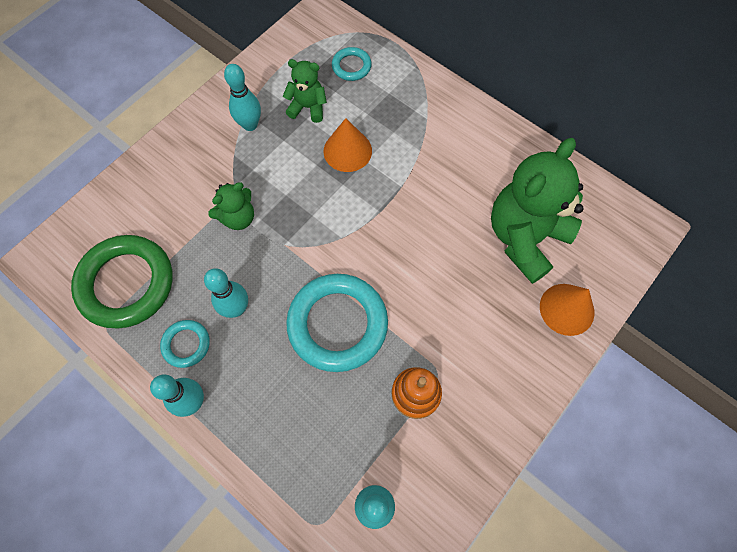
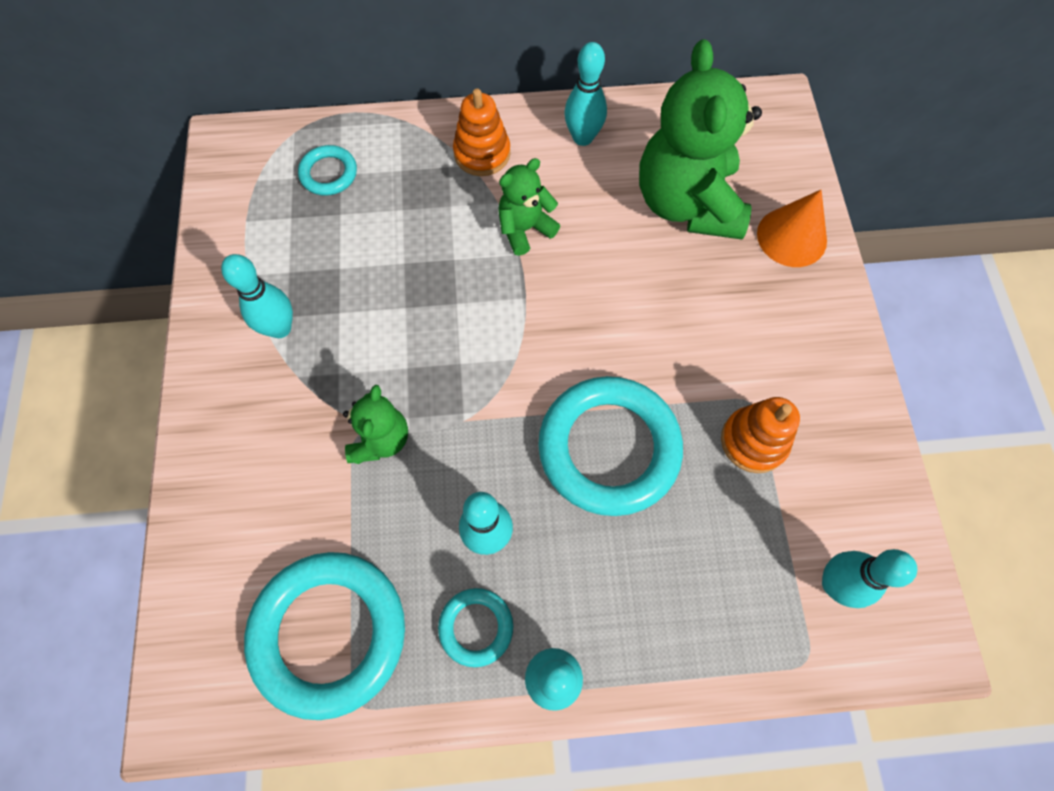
camera: 45 degrees left, 0 degrees up
(126, 284) = (329, 633): green ring -> turquoise ring
(308, 107) = (327, 255): green teddy bear -> green teddy bear (525, 229)
(347, 151) = (423, 265): orange cone -> none
(440, 117) = (482, 153): none -> orange stacking toy
(505, 153) = (582, 137): none -> turquoise bowling pin

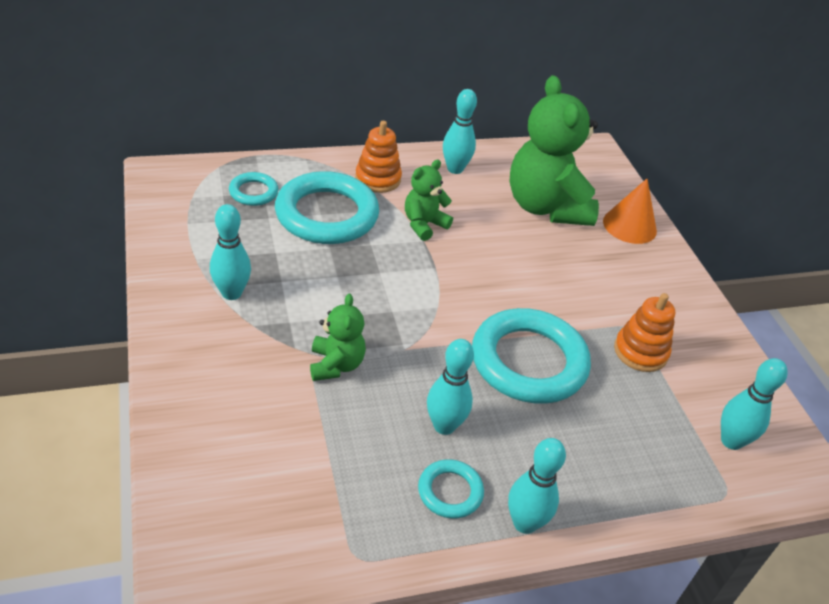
camera: 15 degrees left, 25 degrees down
(329, 633) = (320, 506): turquoise ring -> turquoise ring (326, 214)

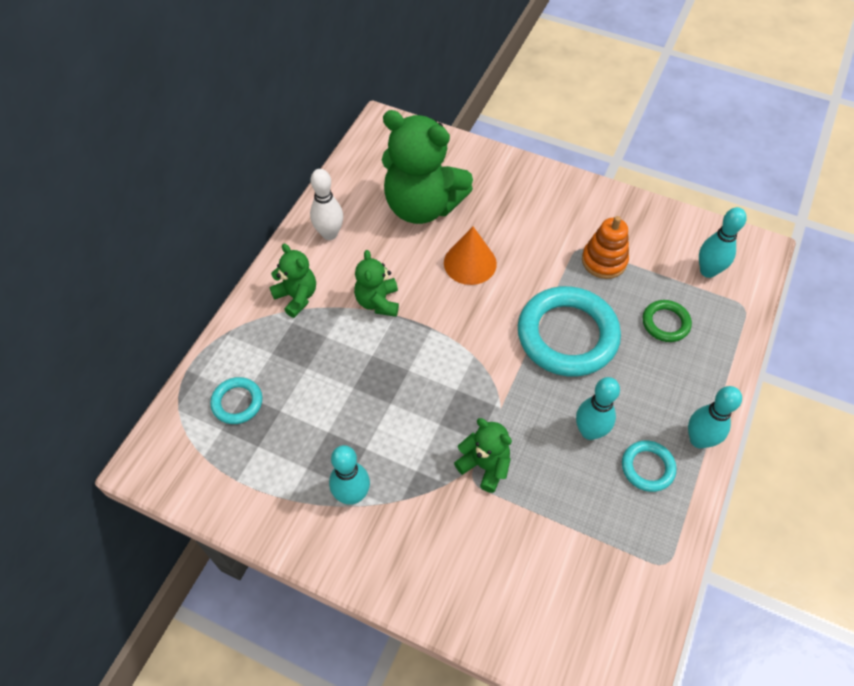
camera: 45 degrees left, 15 degrees up
(326, 214) = (311, 364): turquoise ring -> none
(378, 179) = (297, 297): orange stacking toy -> green teddy bear
(455, 169) = (329, 234): turquoise bowling pin -> white bowling pin
(628, 432) = (665, 323): none -> green ring
(629, 226) = (482, 170): orange cone -> orange cone (470, 263)

